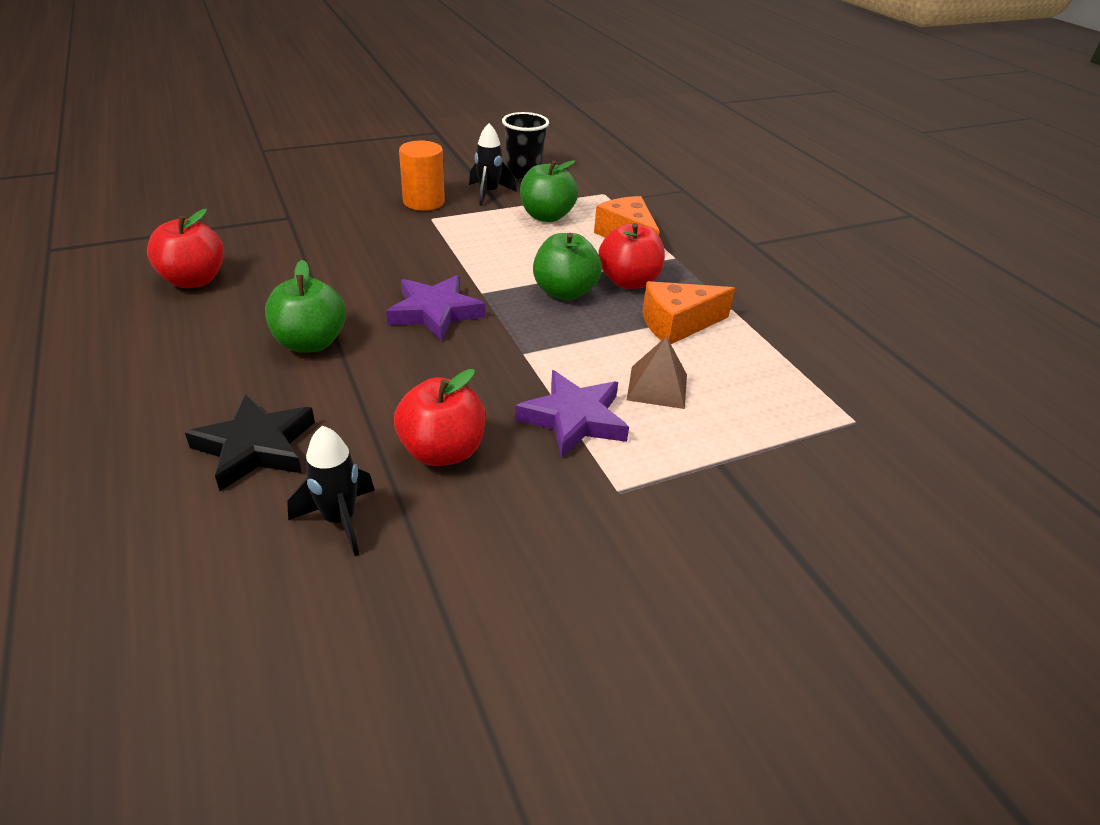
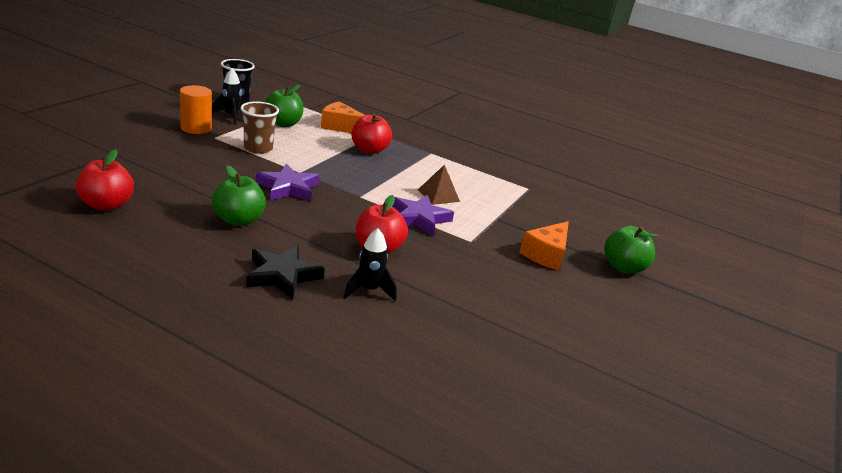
camera: 40 degrees left, 10 degrees down
(467, 245) = (258, 148): none -> brown cup
(564, 292) = (343, 162): green apple -> green apple (623, 267)
(677, 324) = (415, 165): orange cheese -> orange cheese (546, 255)

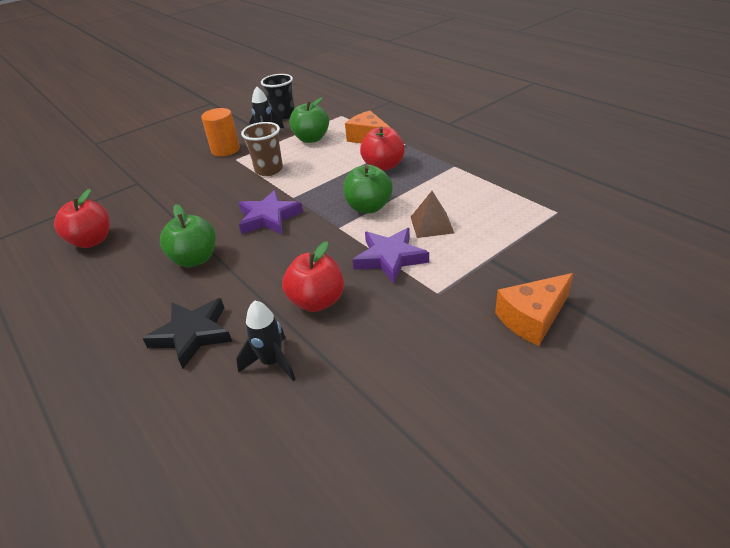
camera: 30 degrees right, 10 degrees up
(623, 267) = (646, 346): green apple -> green apple (369, 207)

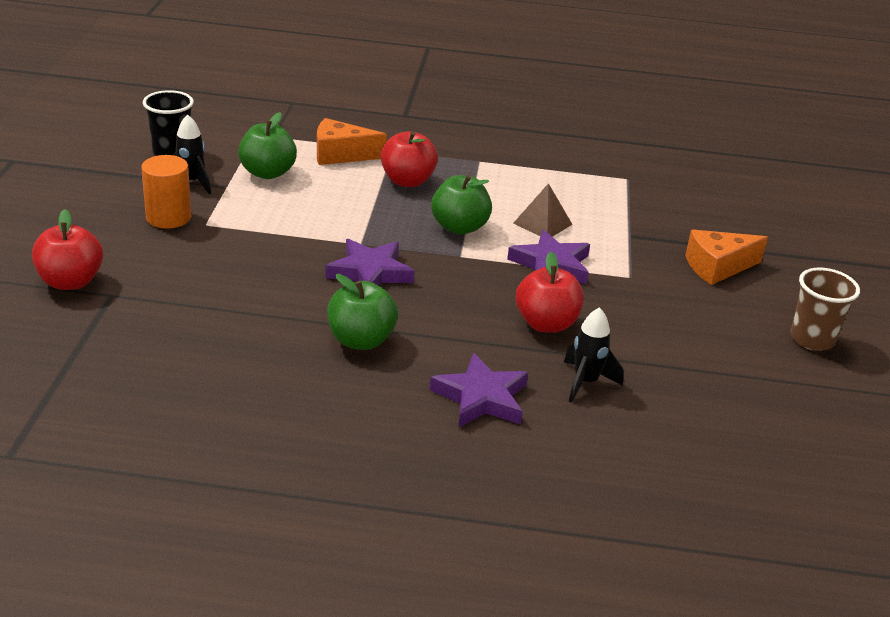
camera: 50 degrees left, 5 degrees down
(92, 241) = (188, 375): red apple -> red apple (70, 282)
(192, 334) = (481, 398): black star -> purple star
(269, 170) = (277, 224): brown cup -> brown cup (812, 339)
(532, 318) = (717, 267): orange cheese -> orange cheese turned 60 degrees clockwise

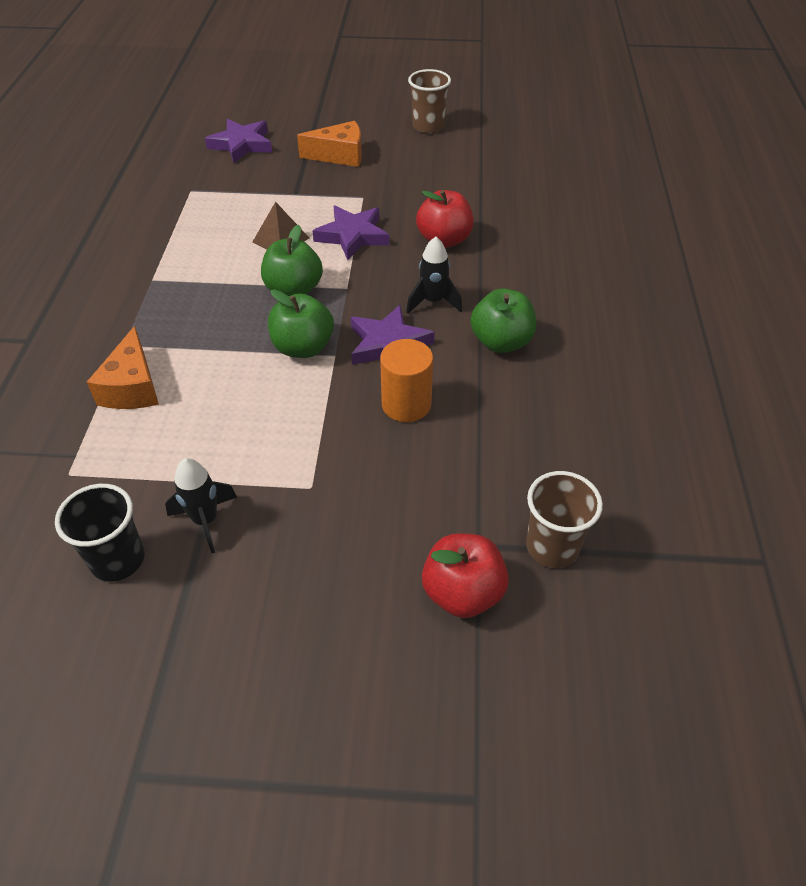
camera: 90 degrees left, 15 degrees up
(91, 331) = (552, 547): none -> brown cup
(168, 217) = (299, 527): orange cylinder -> orange cylinder (406, 404)
(267, 173) = (180, 448): green apple -> green apple (303, 347)
(407, 181) = (199, 329): red apple -> none
(481, 398) = (554, 272): purple star -> purple star (242, 145)
(585, 382) = (515, 223): black rocket -> black rocket (433, 302)
(717, 267) = (339, 155): orange cheese -> orange cheese turned 75 degrees counterclockwise

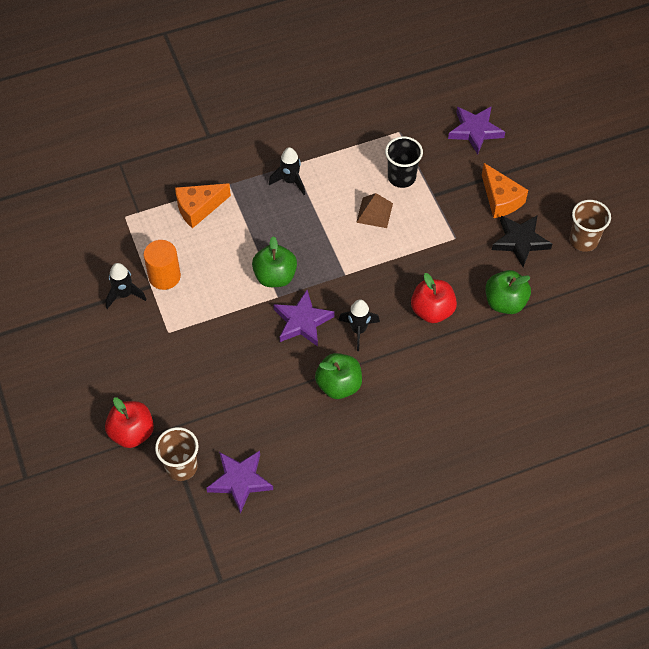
camera: 65 degrees right, 10 degrees up
(118, 560) = (84, 270): black cup -> black cup (401, 177)
(173, 290) = (290, 181): none -> black rocket
(294, 290) = (326, 245): green apple -> green apple (505, 302)
(352, 236) = (403, 252): purple star -> purple star (240, 481)
(400, 160) = (520, 241): none -> black star
(406, 404) = (254, 353): orange cylinder -> orange cylinder (164, 276)

